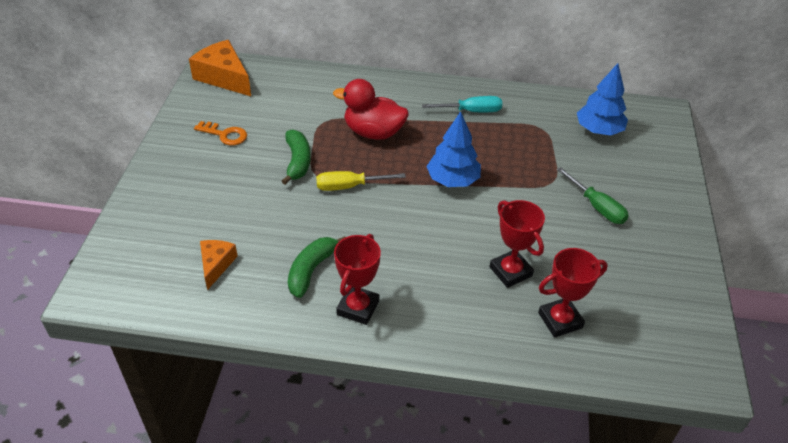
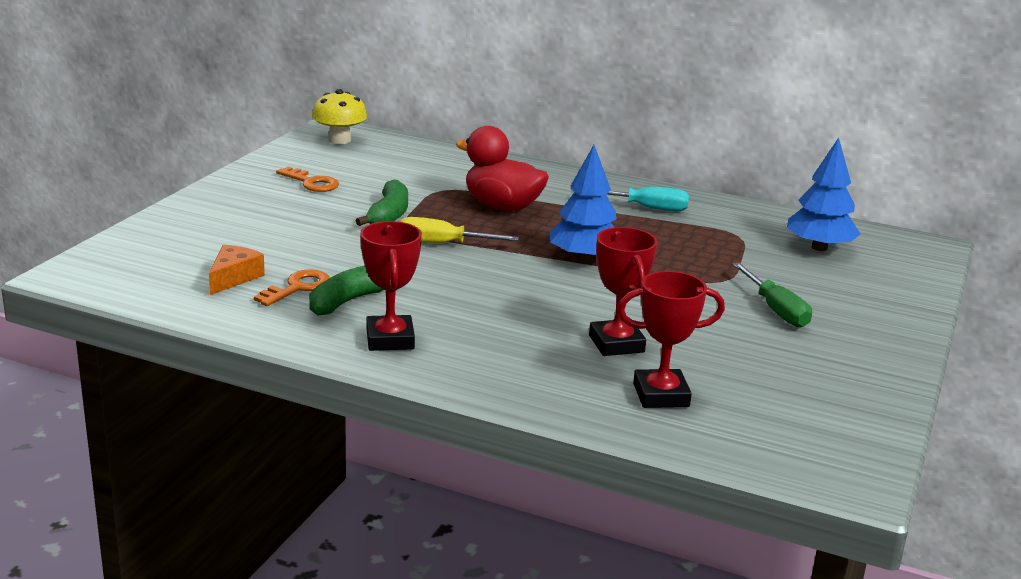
camera: 15 degrees right, 20 degrees down
(224, 77) = (339, 140): orange cheese -> yellow mushroom
(268, 265) = (298, 288): none -> orange key
(358, 308) = (390, 339): red trophy -> red trophy turned 45 degrees counterclockwise

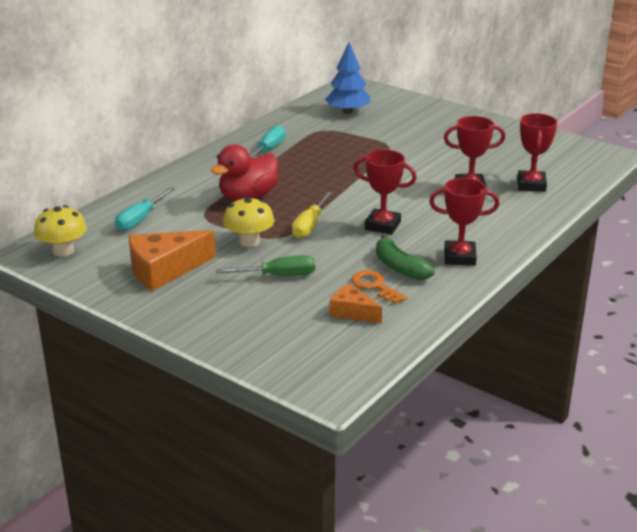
camera: 75 degrees left, 5 degrees up
(311, 183) = (164, 270): orange key -> orange cheese
(389, 215) = (249, 241): green banana -> yellow mushroom
(419, 162) = (140, 220): none -> turquoise screwdriver
(462, 286) = (382, 225): none -> red trophy
(584, 259) = (347, 181): blue tree -> none
(776, 310) = (431, 138): green screwdriver -> green screwdriver (279, 276)

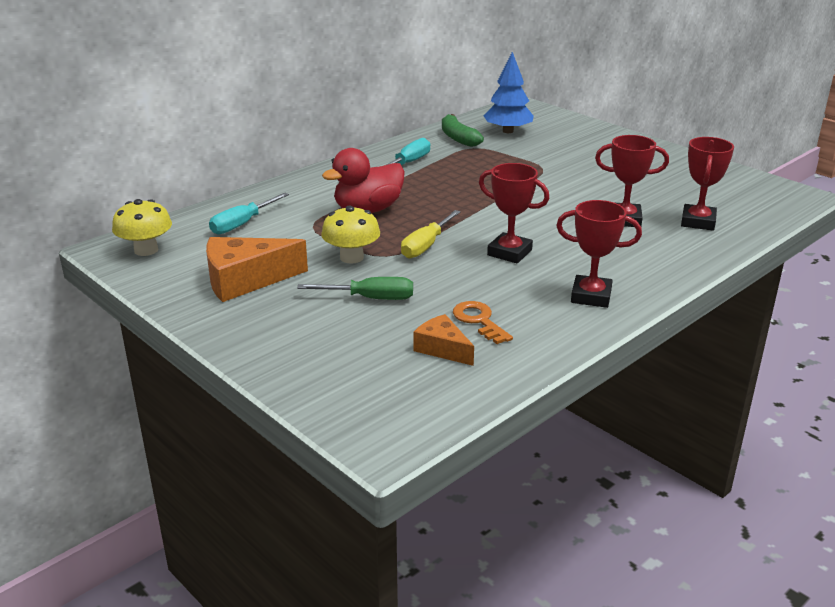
camera: 10 degrees right, 0 degrees up
(399, 267) = (515, 301): green banana -> green banana (458, 138)

